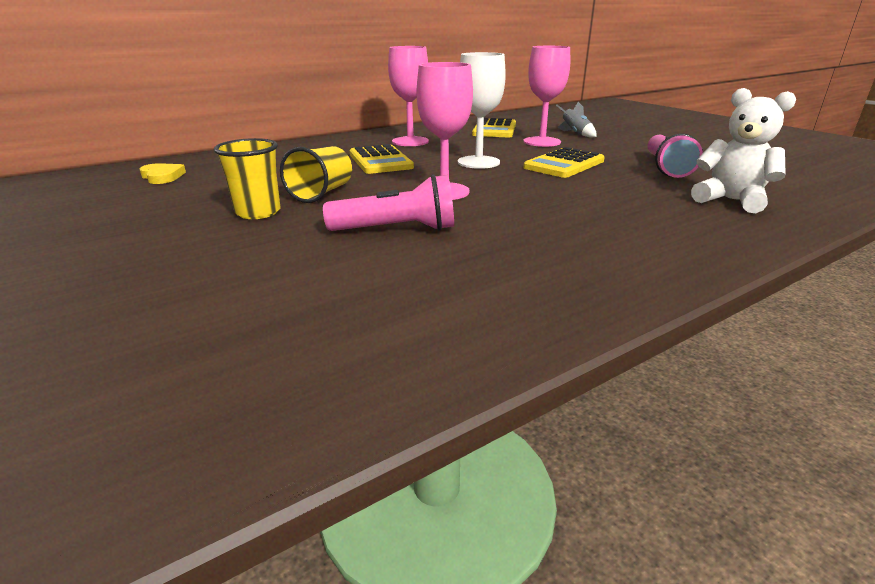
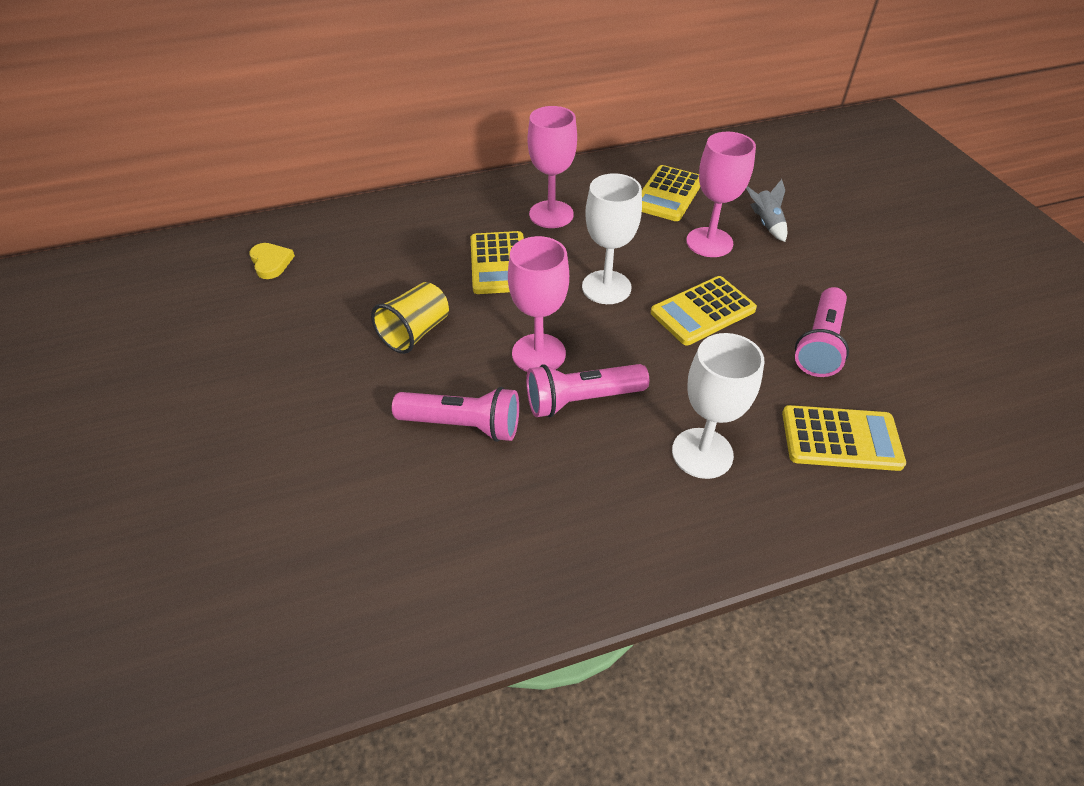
camera: 15 degrees right, 20 degrees up
(258, 212) = (346, 362): yellow cup -> none
(500, 207) = (582, 400): none -> pink flashlight
(629, 218) = (702, 453): none -> white goblet
(731, 200) = (841, 439): white teddy bear -> yellow calculator

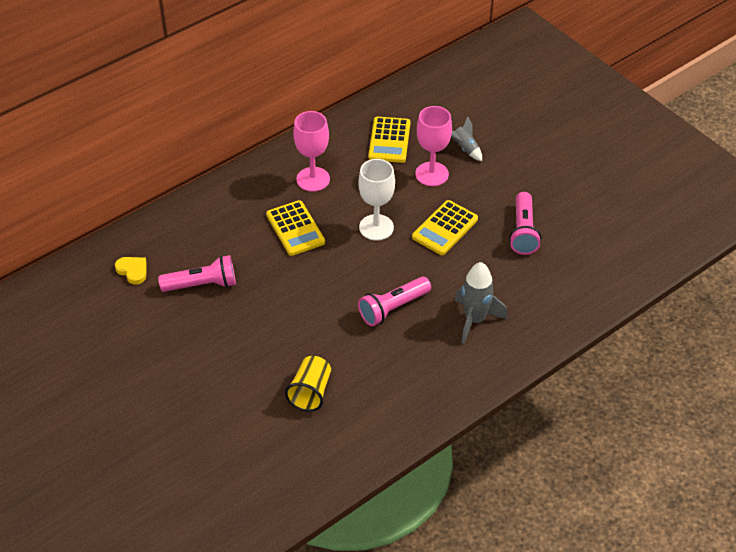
camera: 20 degrees left, 0 degrees up
(415, 332) = (266, 294): yellow cup -> yellow cup (310, 392)
(463, 425) = (329, 343): pink flashlight -> pink flashlight (202, 284)
(538, 353) = (353, 286): pink goblet -> none
(702, 453) = (475, 320): white goblet -> grey rocket
(841, 439) = (549, 289): yellow calculator -> none

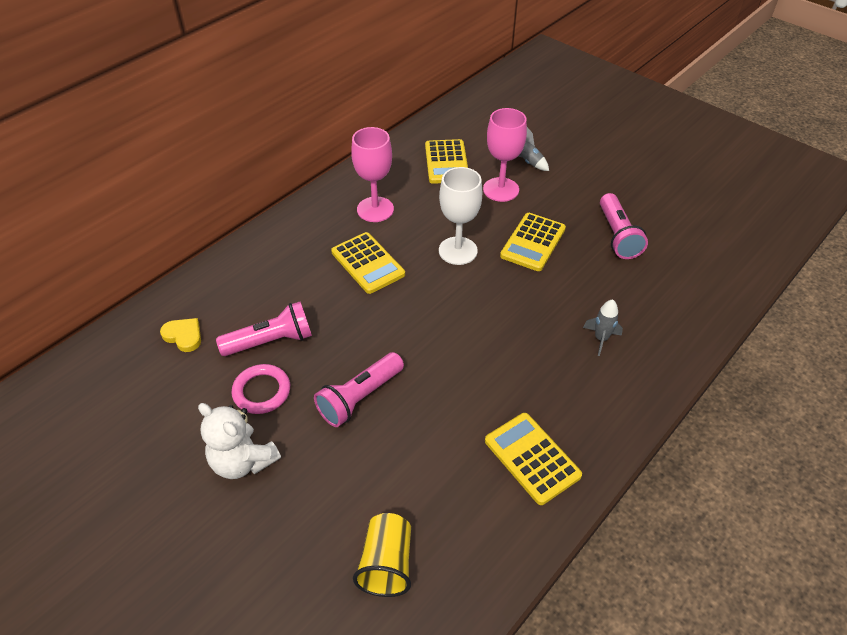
camera: 10 degrees left, 0 degrees up
(166, 373) = (243, 461): none -> white teddy bear
(188, 323) = (262, 391): none -> pink ring
(310, 392) = (432, 459): yellow cup -> yellow cup (386, 564)
(387, 403) = (532, 458): none -> yellow calculator
(393, 308) = (503, 338): pink flashlight -> pink flashlight (360, 397)
(475, 320) = (601, 339): grey rocket -> grey rocket, size x0.57

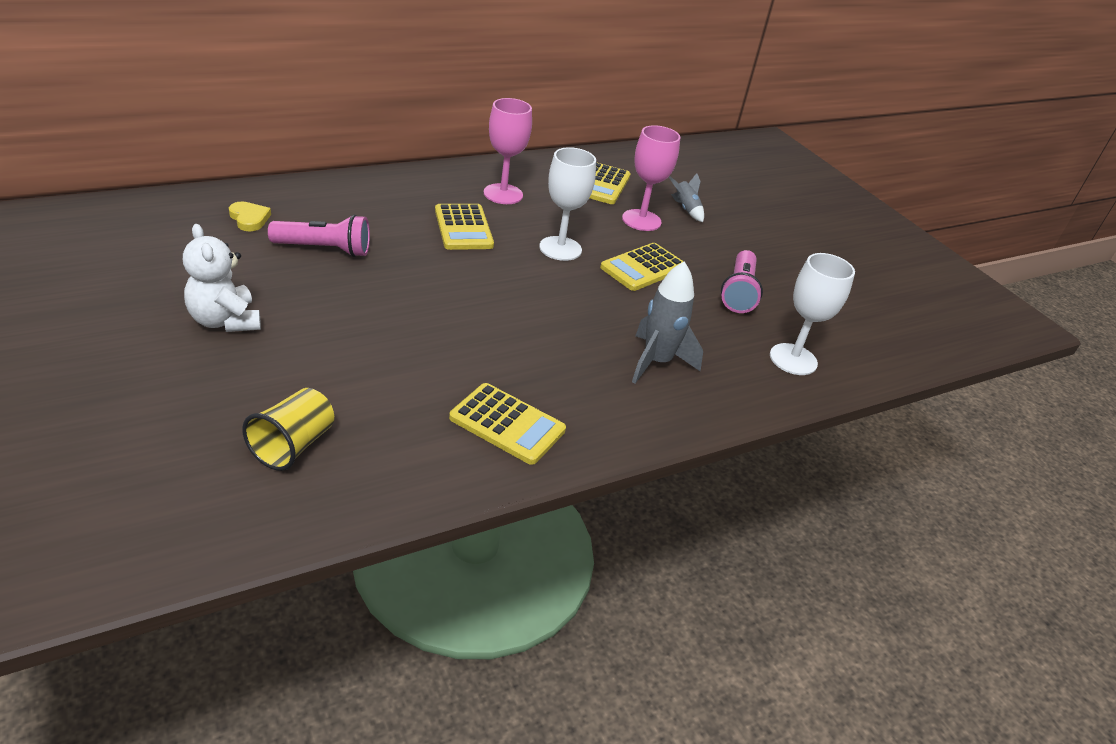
camera: 15 degrees right, 10 degrees down
(262, 391) = (285, 280): pink ring -> none
(360, 397) = (373, 317): pink flashlight -> none
(532, 458) = (507, 424): yellow calculator -> yellow calculator turned 135 degrees clockwise
(601, 339) = (656, 362): grey rocket -> grey rocket, size x1.75
(694, 287) = (793, 359): none -> white goblet

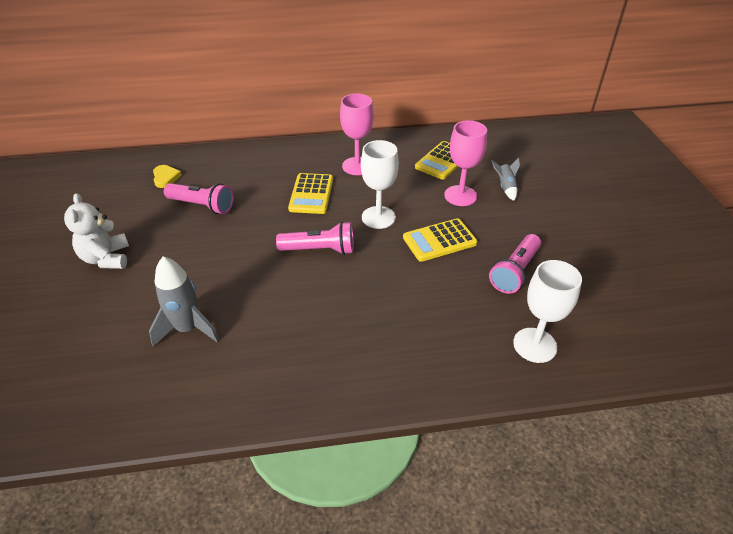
camera: 25 degrees right, 5 degrees up
(293, 445) = (95, 367): yellow cup -> none
(507, 424) = (254, 373): yellow calculator -> none
(509, 288) = (320, 249): none -> pink flashlight
(656, 362) = (406, 332): grey rocket -> grey rocket (188, 329)

